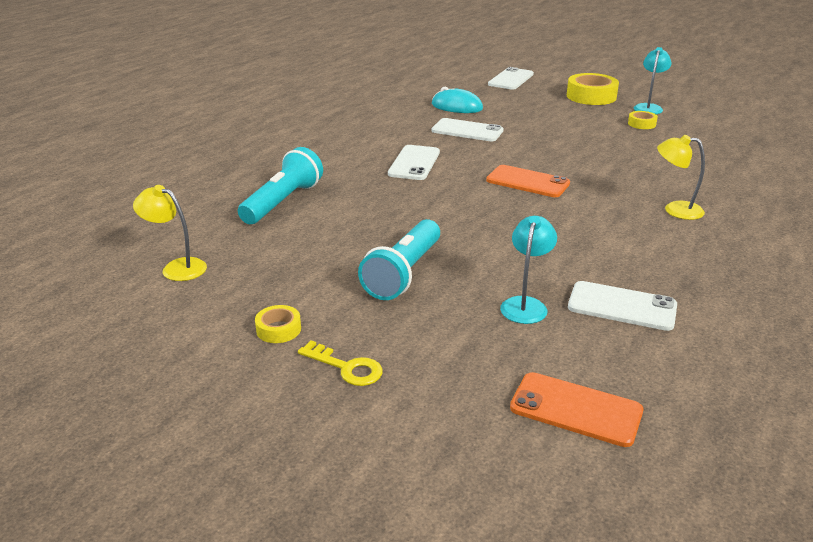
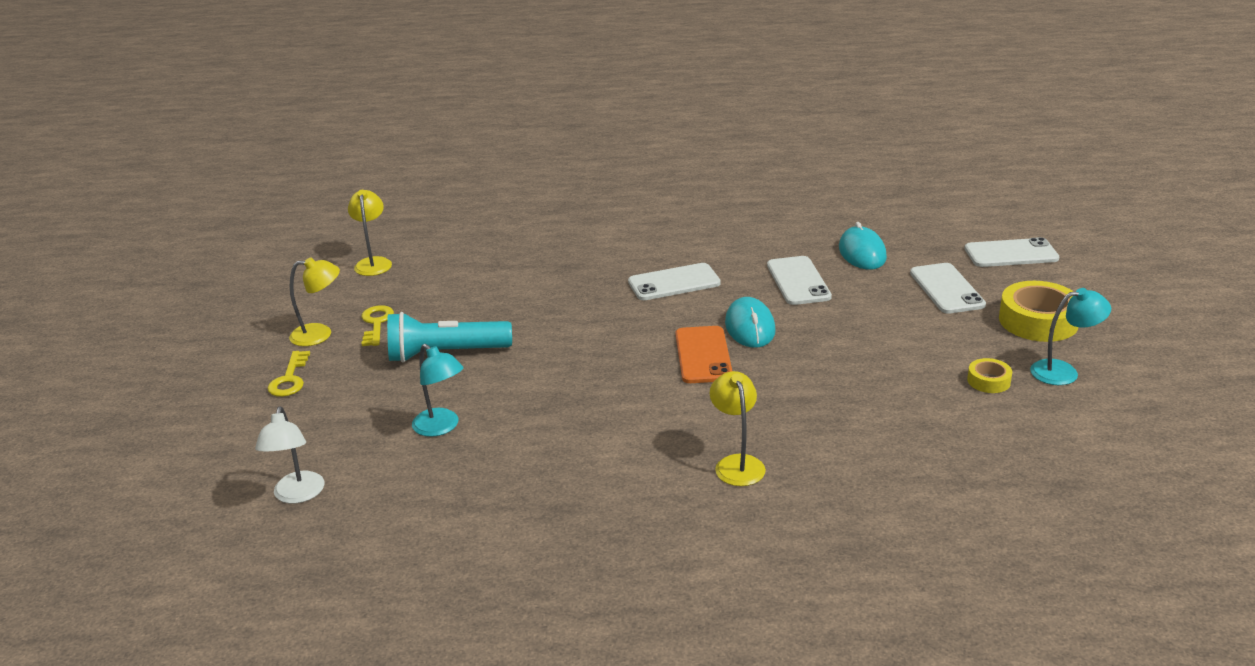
camera: 60 degrees right, 0 degrees up
(278, 329) = (320, 334): yellow tape -> yellow lamp
(282, 202) = (519, 256): turquoise flashlight -> none
(301, 294) = (376, 323): none -> yellow key
(508, 159) = (750, 327): none -> turquoise mouse
(525, 305) = (441, 427): turquoise lamp -> turquoise lamp turned 60 degrees clockwise
(576, 409) = (297, 495): orange phone -> white lamp
(622, 306) = (480, 479): white phone -> white phone (946, 289)

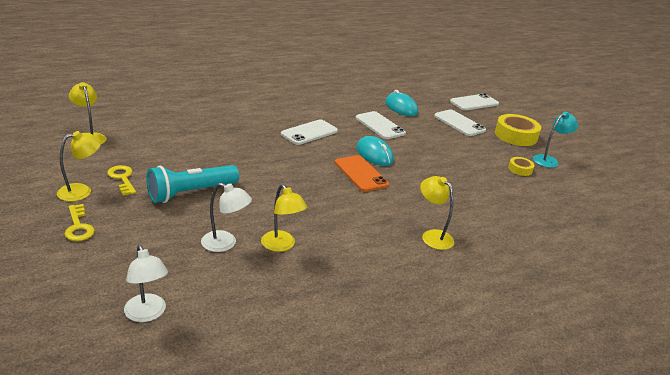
camera: 30 degrees left, 0 degrees up
(441, 427) = (225, 244): turquoise lamp -> white lamp
(510, 441) = (282, 245): none -> yellow lamp

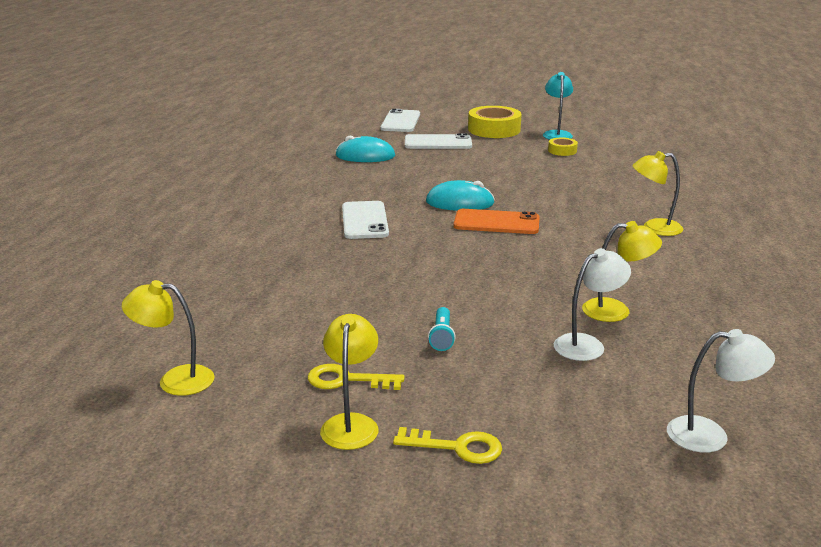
camera: 50 degrees left, 5 degrees down
(191, 193) = (442, 337): turquoise flashlight -> turquoise flashlight, size x0.46
(380, 125) = (395, 179): white phone -> none

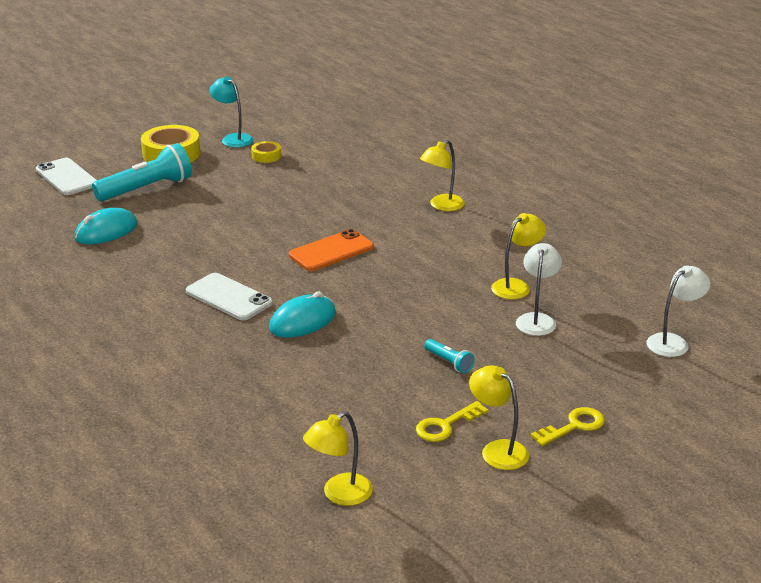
camera: 45 degrees left, 5 degrees up
(438, 143) = (146, 189): white phone -> turquoise flashlight
(460, 203) = (273, 245): turquoise mouse -> turquoise mouse (302, 321)

